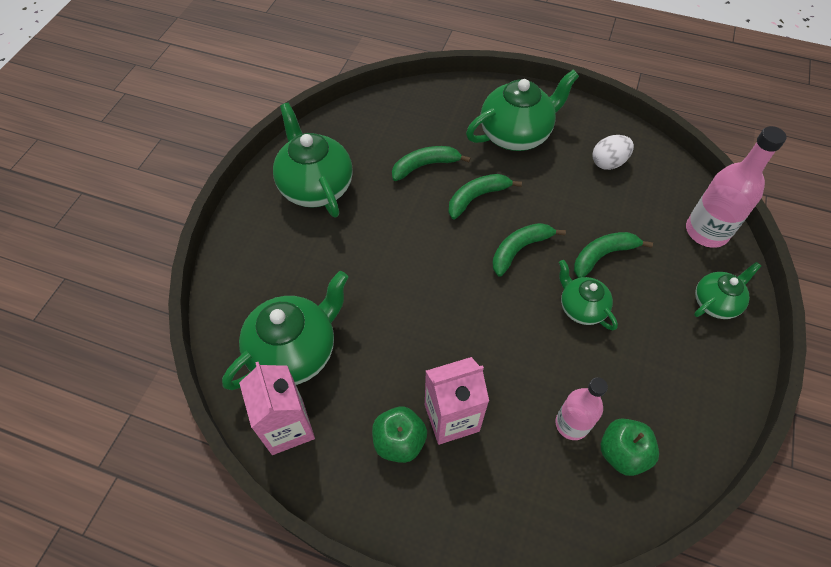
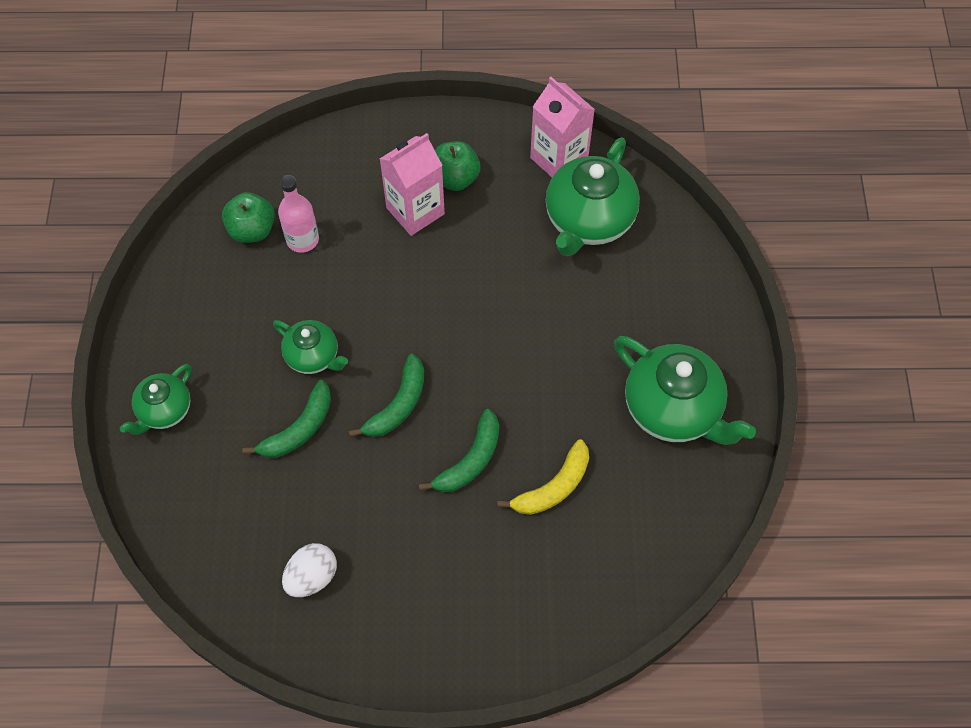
camera: 160 degrees right, 5 degrees up
(425, 166) = (553, 487): green banana -> yellow banana
(516, 134) = (450, 584): green teapot -> none
(706, 231) = (175, 505): pink bottle -> none

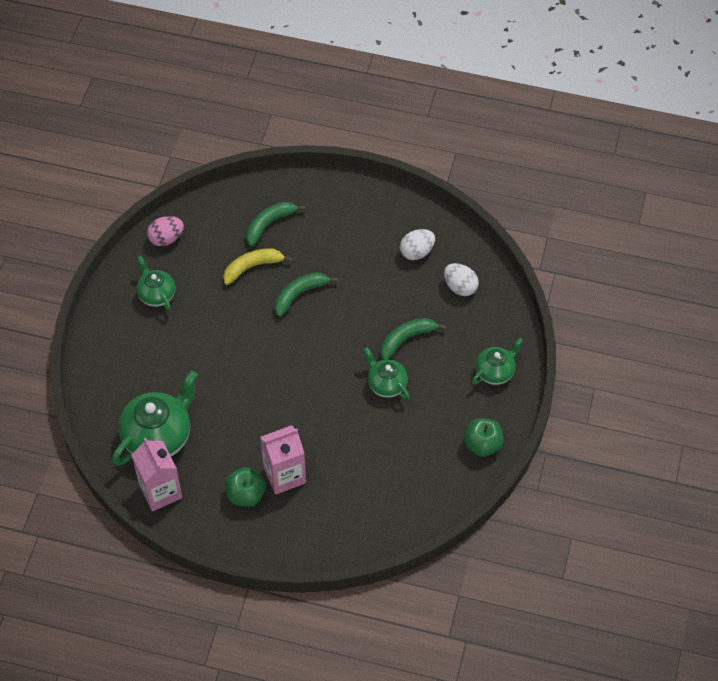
camera: 165 degrees left, 5 degrees down
(234, 532) = (460, 287): none -> white egg
(252, 230) = (411, 489): green apple -> green apple (482, 445)
(302, 239) = (375, 472): pink bottle -> none
(398, 405) = (336, 339): green banana -> green banana (269, 224)
(673, 409) = (156, 294): green teapot -> green teapot, size x0.57
(698, 502) = (166, 238): none -> pink egg

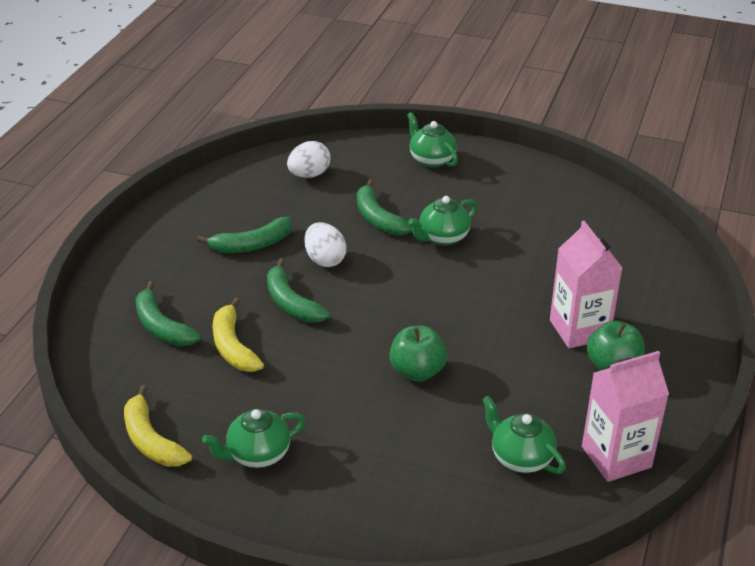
camera: 85 degrees left, 20 degrees down
(158, 436) = (520, 457): green teapot -> green teapot, size x0.57
(166, 238) = (151, 440): pink egg -> yellow banana
(363, 262) = (252, 245): none -> green banana
(417, 252) = (249, 202): white egg -> white egg (325, 260)
(482, 445) = (528, 174): green apple -> green apple (417, 371)

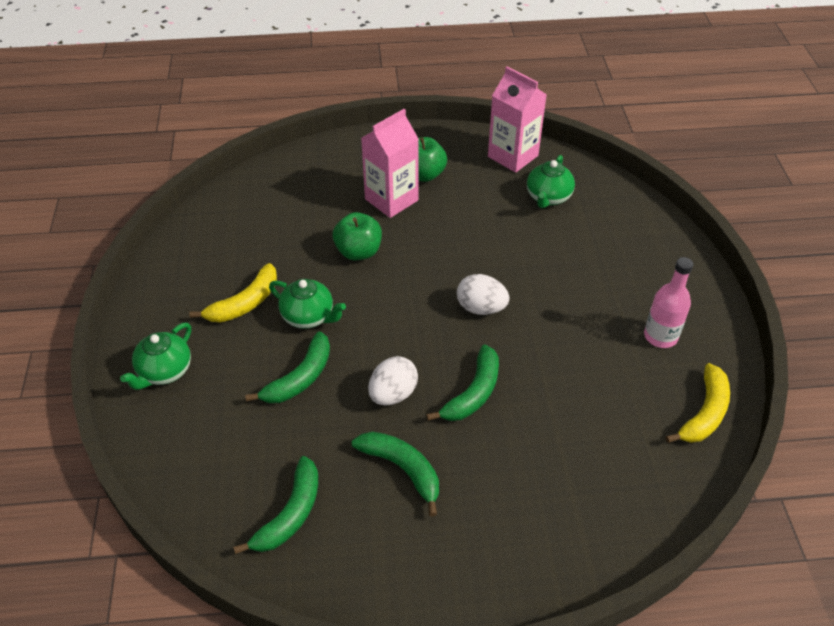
camera: 115 degrees left, 10 degrees up
(162, 326) = (574, 483): green banana -> green banana (290, 514)
(233, 346) = (560, 410): yellow banana -> yellow banana (245, 303)
(257, 454) = (660, 336): green teapot -> pink bottle
(309, 175) = (241, 475): white egg -> white egg (481, 308)
(417, 371) = (502, 275): green apple -> green apple (358, 252)

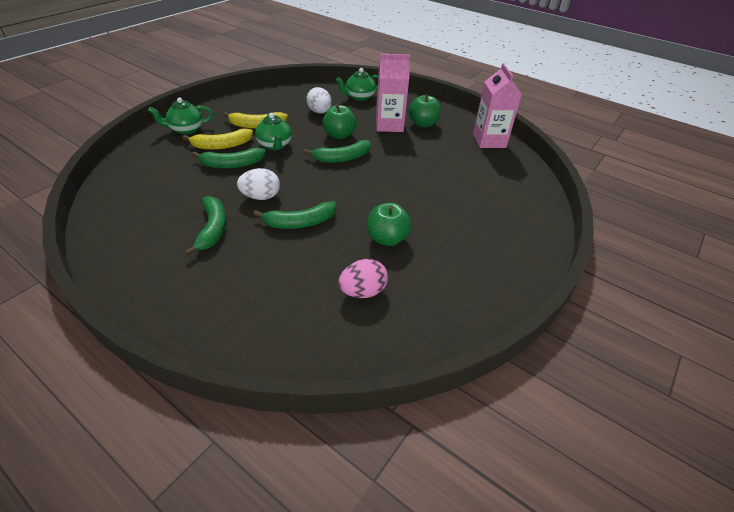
camera: 40 degrees right, 5 degrees down
(290, 514) = (139, 210): green banana -> green banana (342, 158)
(481, 308) = (365, 191): white egg -> white egg (319, 112)
(548, 197) = (483, 167): green teapot -> green teapot (359, 97)
(569, 348) = (387, 238): none -> green apple
(619, 419) = (363, 291): none -> pink egg
(660, 336) = (457, 270): pink bottle -> none
(704, 413) = (426, 330): yellow banana -> yellow banana (222, 145)

